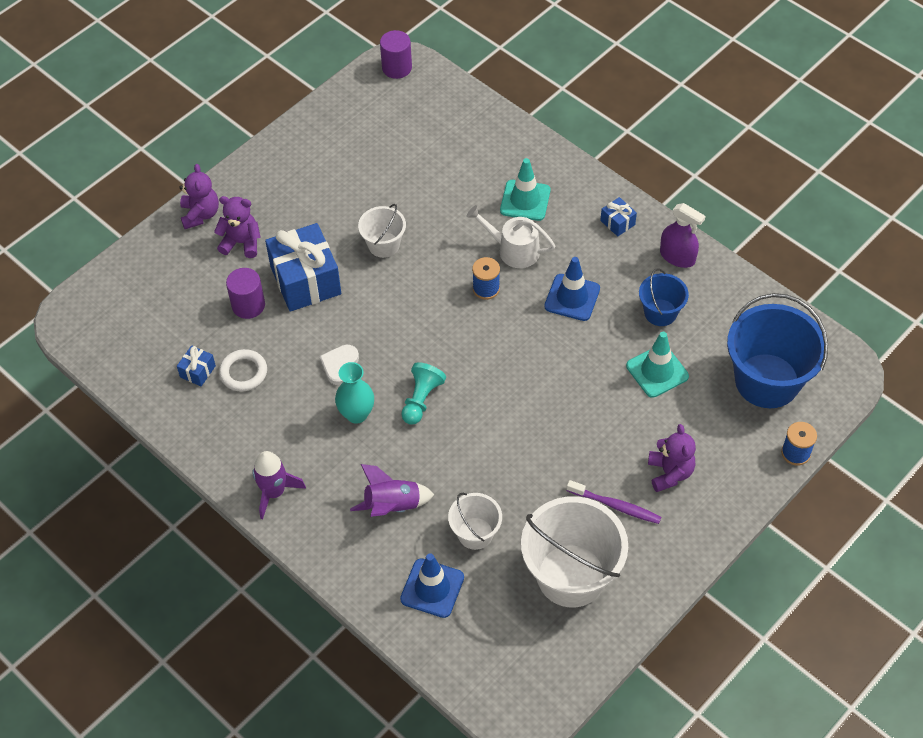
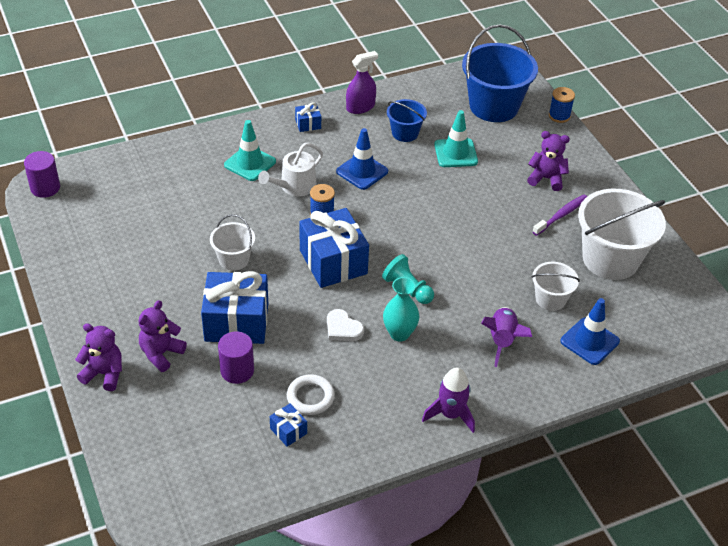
camera: 70 degrees left, 10 degrees down
(424, 324) = (333, 262): none -> blue gift

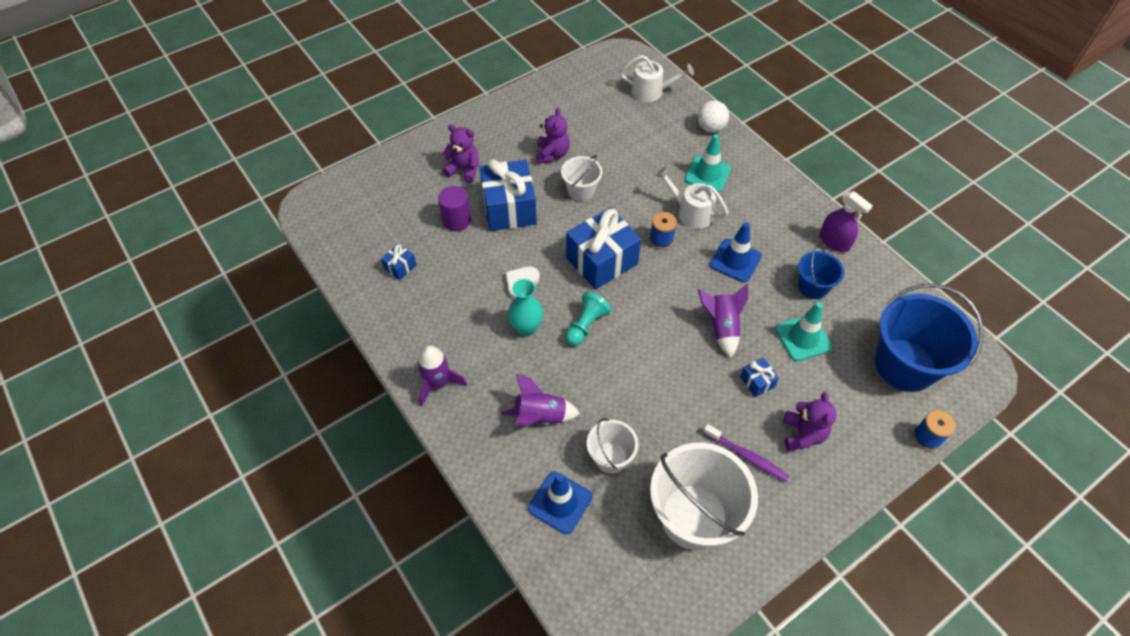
camera: 80 degrees right, 10 degrees up
(45, 188) = (620, 57): purple cylinder -> none
(104, 374) = (436, 143): purple teddy bear -> purple teddy bear (552, 154)
(113, 176) = (651, 91): none -> white watering can
(188, 146) = (710, 128): none -> white ball
(308, 124) = (785, 205): blue gift -> blue gift (757, 382)
(310, 397) = (438, 275): white ring -> none
(433, 199) = (721, 327): none -> purple rocket

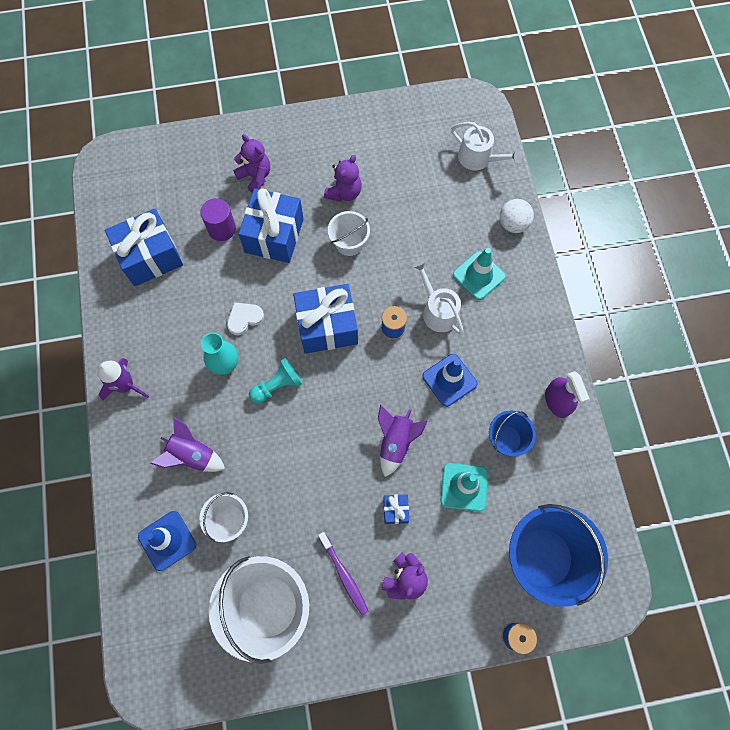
camera: 25 degrees right, 15 degrees up
(400, 267) = (150, 257): blue gift -> blue gift, size x2.25

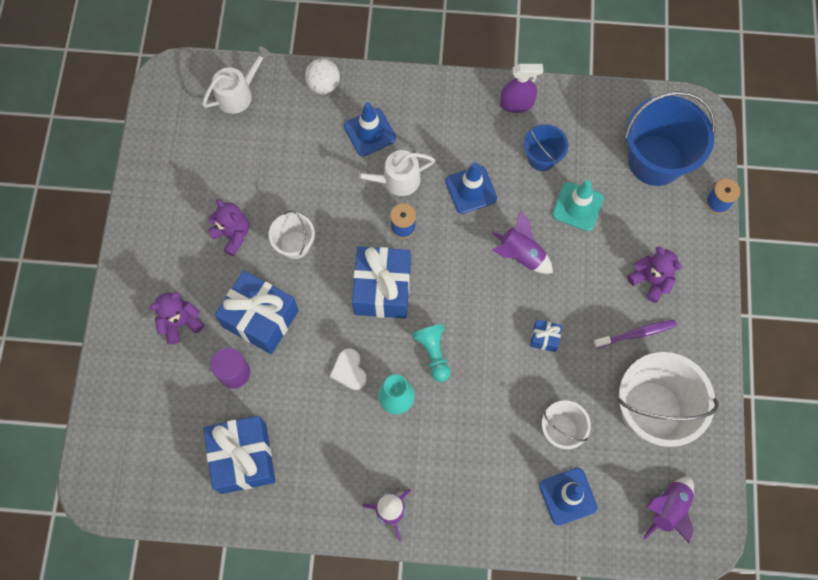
camera: 75 degrees left, 0 degrees up
(192, 455) = (486, 454): purple rocket -> purple rocket (668, 509)
(395, 510) = (586, 272): blue gift -> blue gift (544, 338)
(479, 275) = (370, 132): turquoise traffic cone -> blue traffic cone

